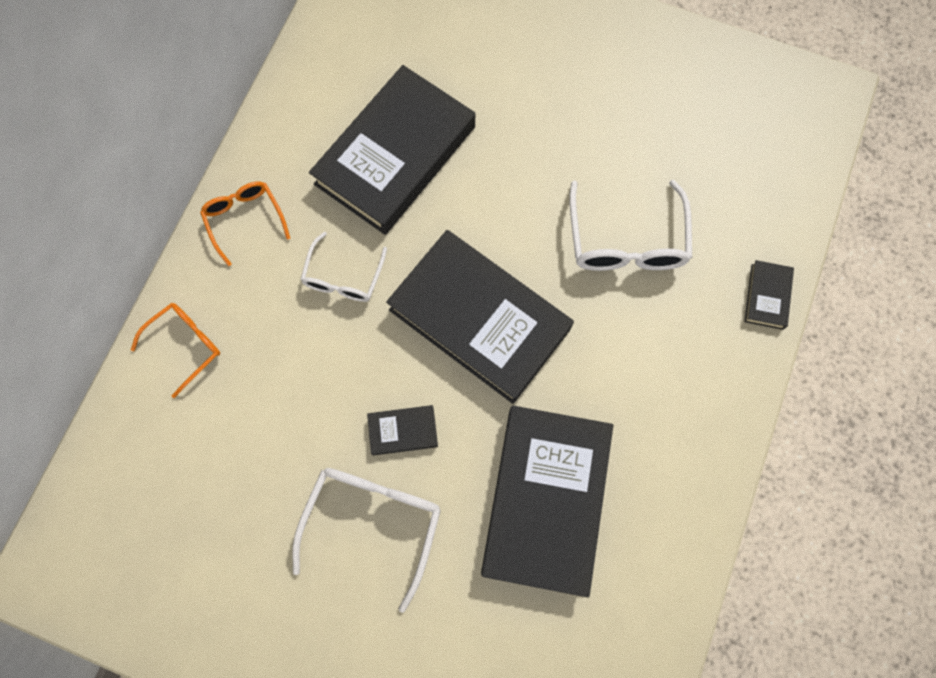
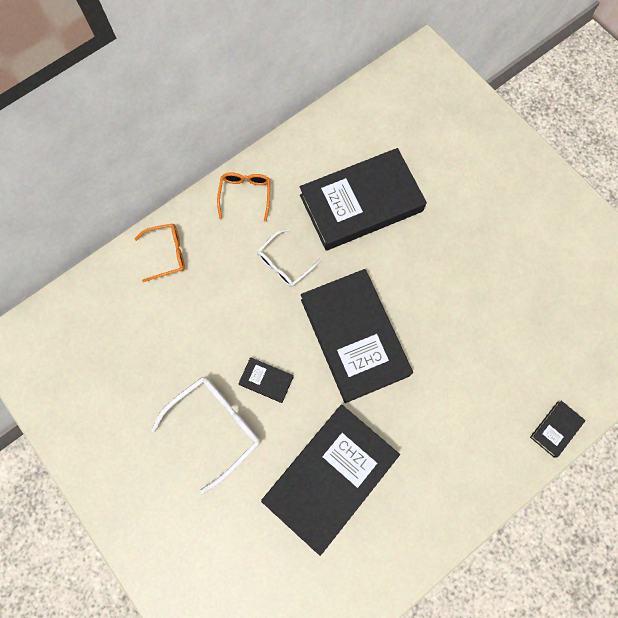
camera: 30 degrees right, 0 degrees up
(626, 240) = (480, 339): white glasses -> none

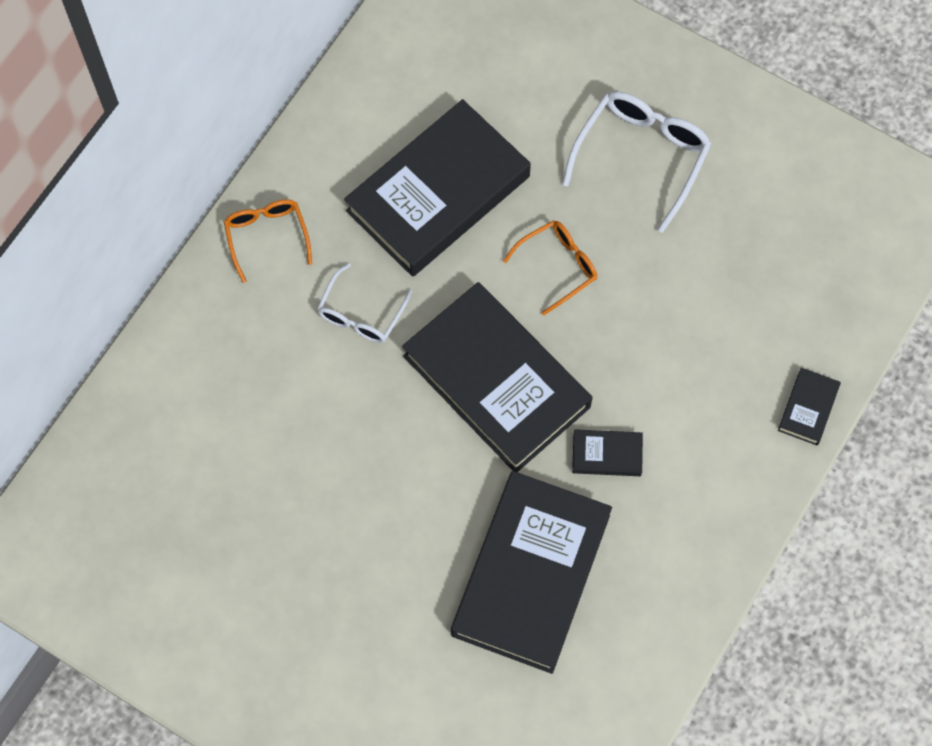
camera: 20 degrees left, 5 degrees down
(167, 254) = (186, 357): orange glasses -> orange glasses (558, 266)
(216, 427) = (350, 566): white glasses -> white glasses (641, 156)
(266, 380) = (396, 481): black book -> black book (607, 454)

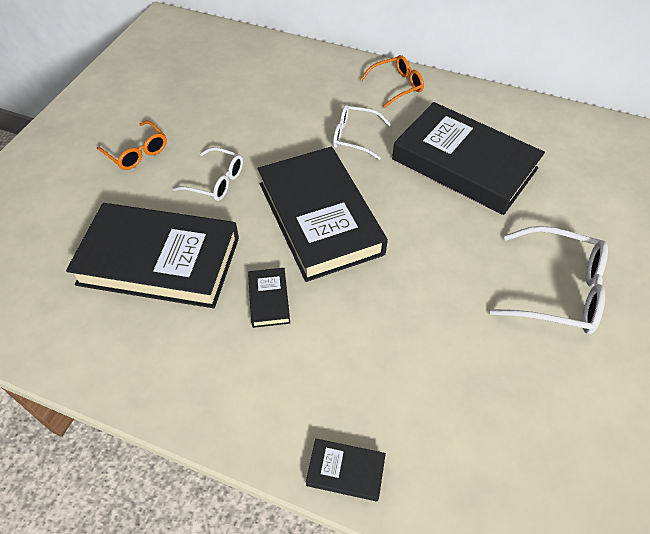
camera: 80 degrees right, 15 degrees down
(410, 500) = (216, 181): none -> white glasses
(496, 381) = (319, 218): black book -> black book turned 60 degrees counterclockwise
(558, 266) = (430, 244): orange glasses -> orange glasses (137, 152)

